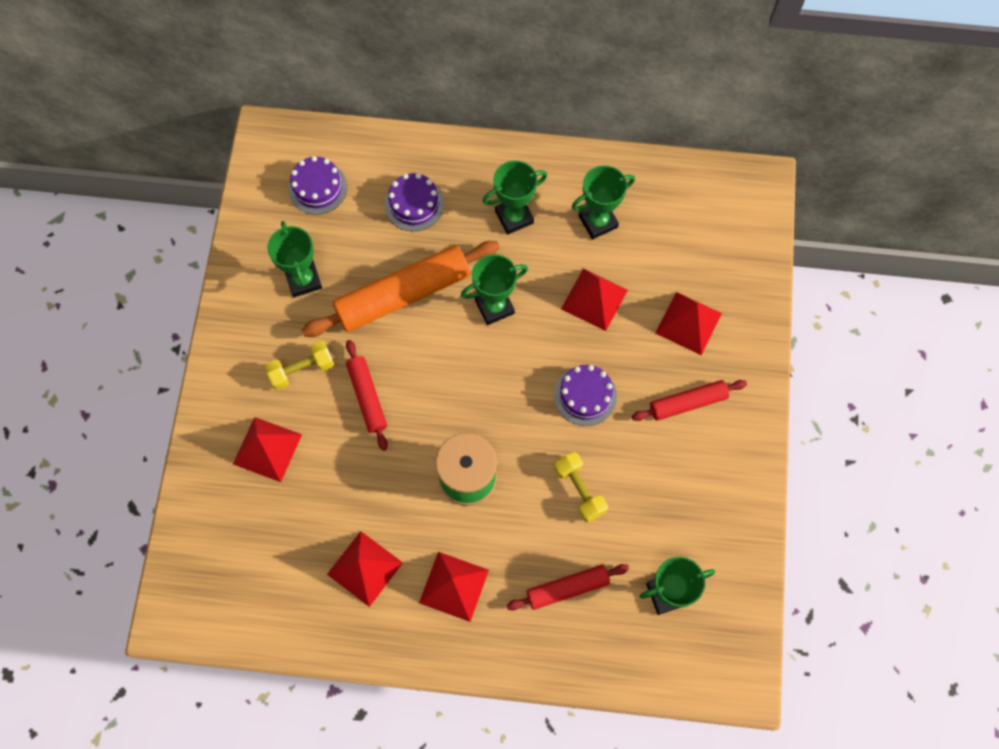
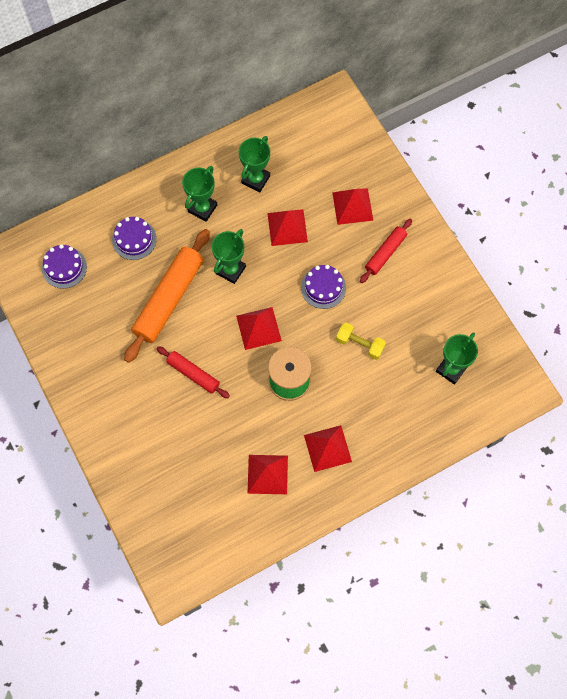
camera: 35 degrees left, 0 degrees up
(267, 449) = (155, 445): red pyramid -> red pyramid (258, 328)
(302, 369) = (140, 384): yellow dumbbell -> none
(303, 280) = (99, 330): green trophy -> none
(567, 588) = (393, 404): red rolling pin -> none

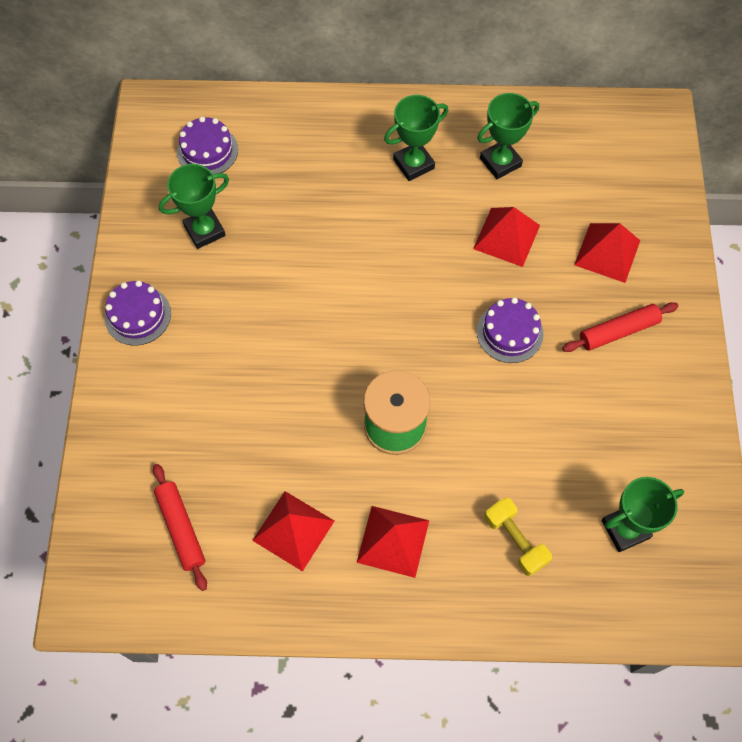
camera: 30 degrees right, 5 degrees down
(134, 239) = (309, 159): purple cake -> purple cake (138, 315)
(169, 299) = (306, 248): orange rolling pin -> none
(193, 374) = (278, 352): red rolling pin -> red rolling pin (181, 528)
(230, 270) = (403, 252): green trophy -> green trophy (204, 231)
(258, 328) = (396, 339): red pyramid -> none
(360, 344) = (516, 429): yellow dumbbell -> yellow dumbbell (515, 540)

